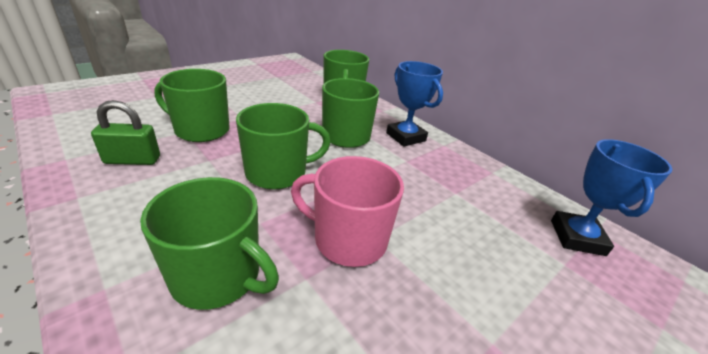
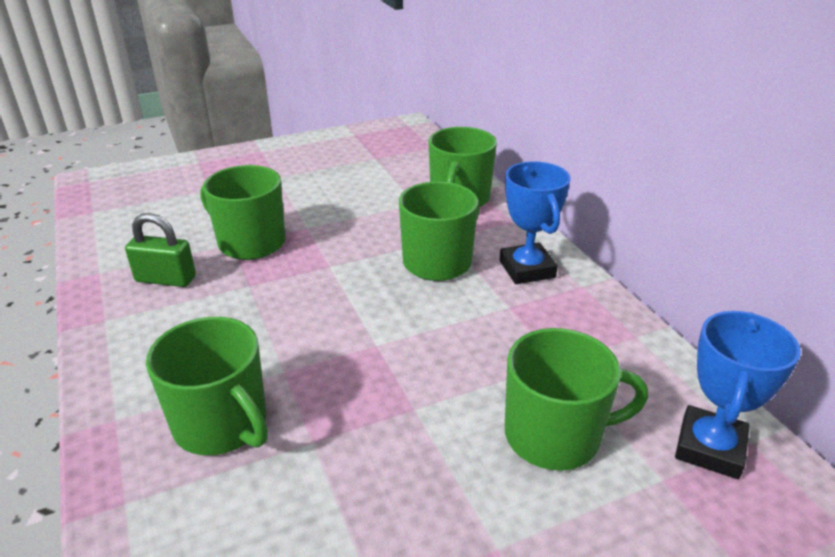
camera: 20 degrees right, 0 degrees up
(278, 173) = (325, 310): green mug -> green mug (554, 435)
(348, 239) = (379, 405): pink mug -> none

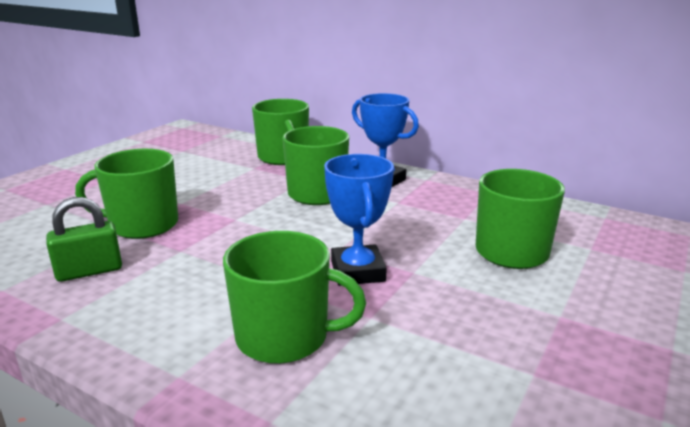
camera: 35 degrees left, 10 degrees down
(709, 447) = (591, 226): blue trophy -> blue trophy (357, 271)

